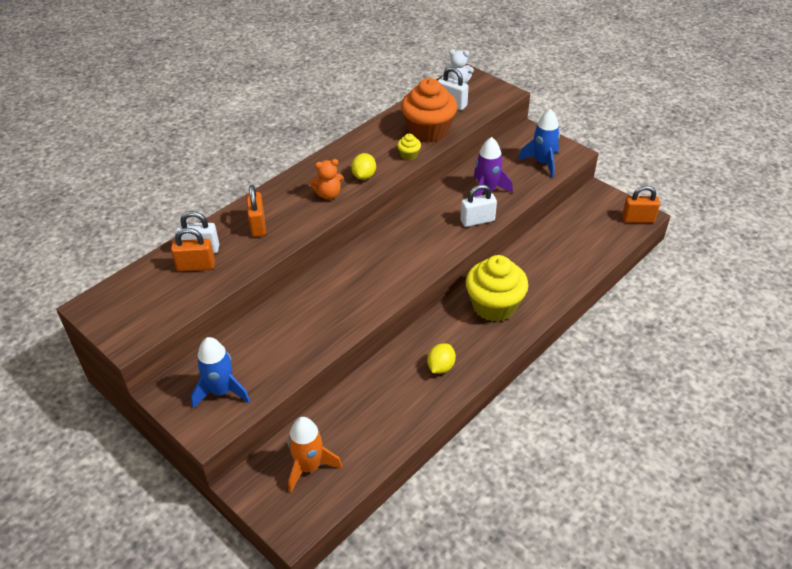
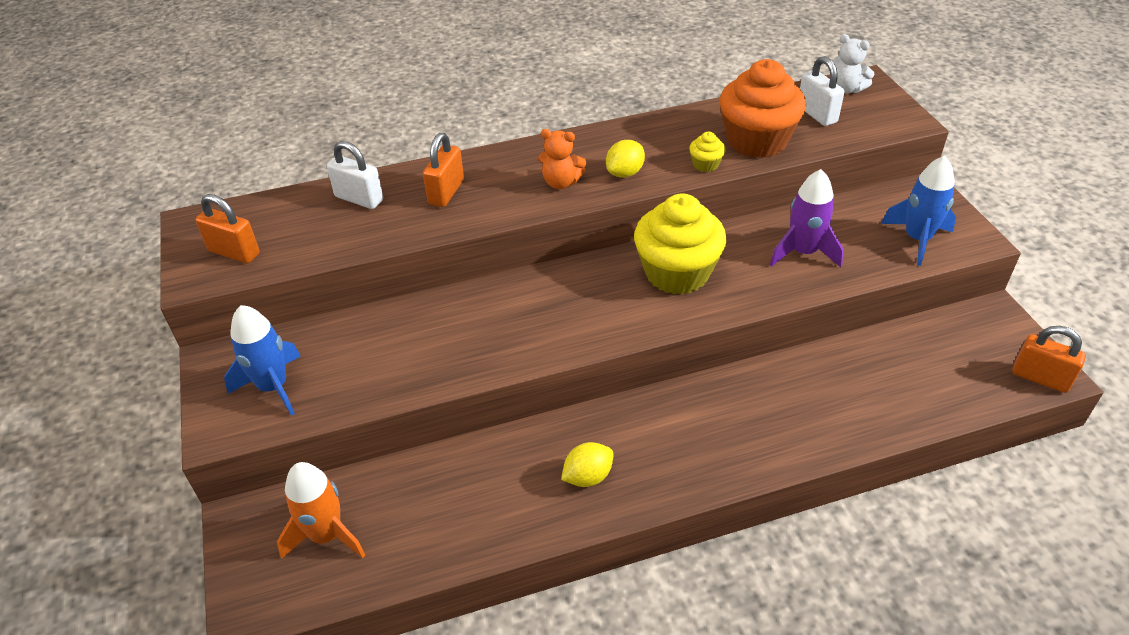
camera: 30 degrees right, 0 degrees up
(196, 266) = (338, 217): orange padlock -> orange padlock (234, 252)
(477, 220) = (760, 288): white padlock -> none
(494, 306) = (723, 421): yellow cupcake -> yellow cupcake (677, 273)

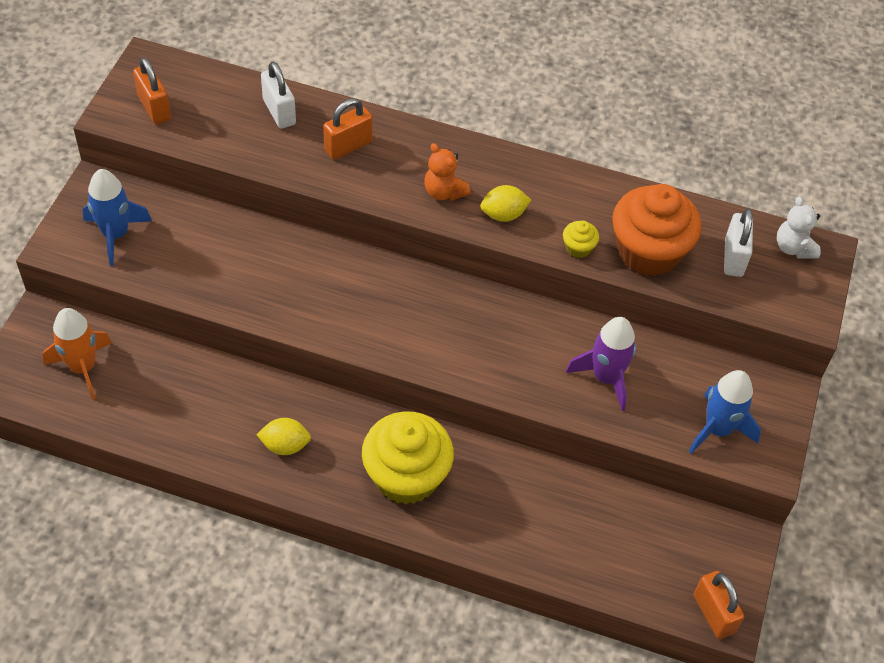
camera: 30 degrees right, 10 degrees up
(677, 273) = (484, 328): yellow cupcake -> yellow cupcake (406, 476)

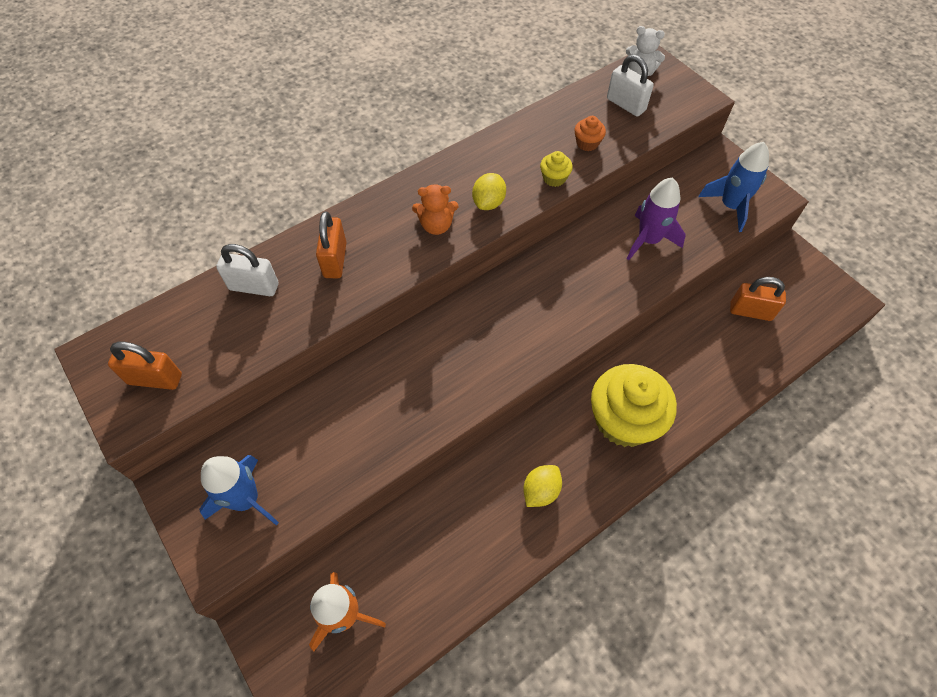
camera: 50 degrees left, 5 degrees up
(648, 251) = (587, 143): orange cupcake -> orange cupcake, size x0.42
(713, 614) = (840, 304): orange padlock -> orange padlock (750, 311)

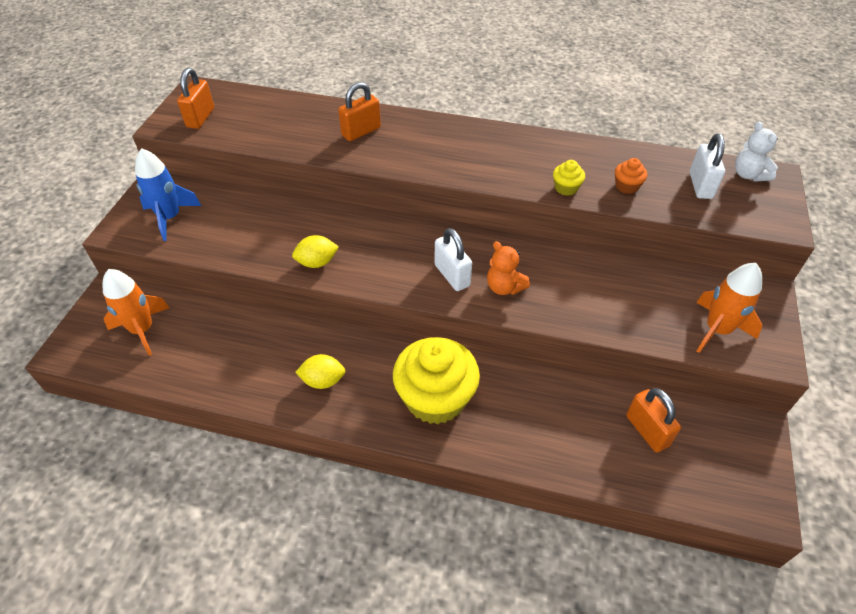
camera: 50 degrees right, 10 degrees down
(155, 379) = (200, 118): orange padlock -> orange padlock turned 45 degrees clockwise
(254, 287) = (303, 113): white padlock -> white padlock (452, 275)
(436, 225) = (444, 157): orange teddy bear -> orange teddy bear (504, 287)
(488, 203) = (497, 169): yellow lemon -> yellow lemon (317, 262)
(648, 240) = (605, 295): purple rocket -> none
(730, 206) = (717, 330): blue rocket -> orange rocket

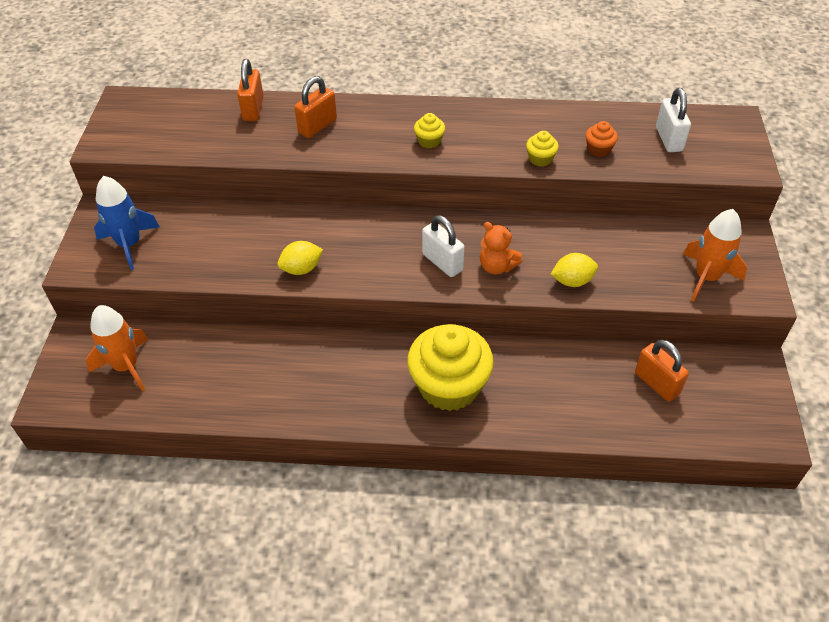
camera: 10 degrees left, 0 degrees up
(200, 118) = (139, 132): orange padlock -> orange padlock (253, 109)
(323, 381) = (332, 387): yellow lemon -> yellow lemon (572, 281)
(462, 158) = (429, 141): none -> yellow cupcake
(748, 175) = (712, 122): white teddy bear -> none

